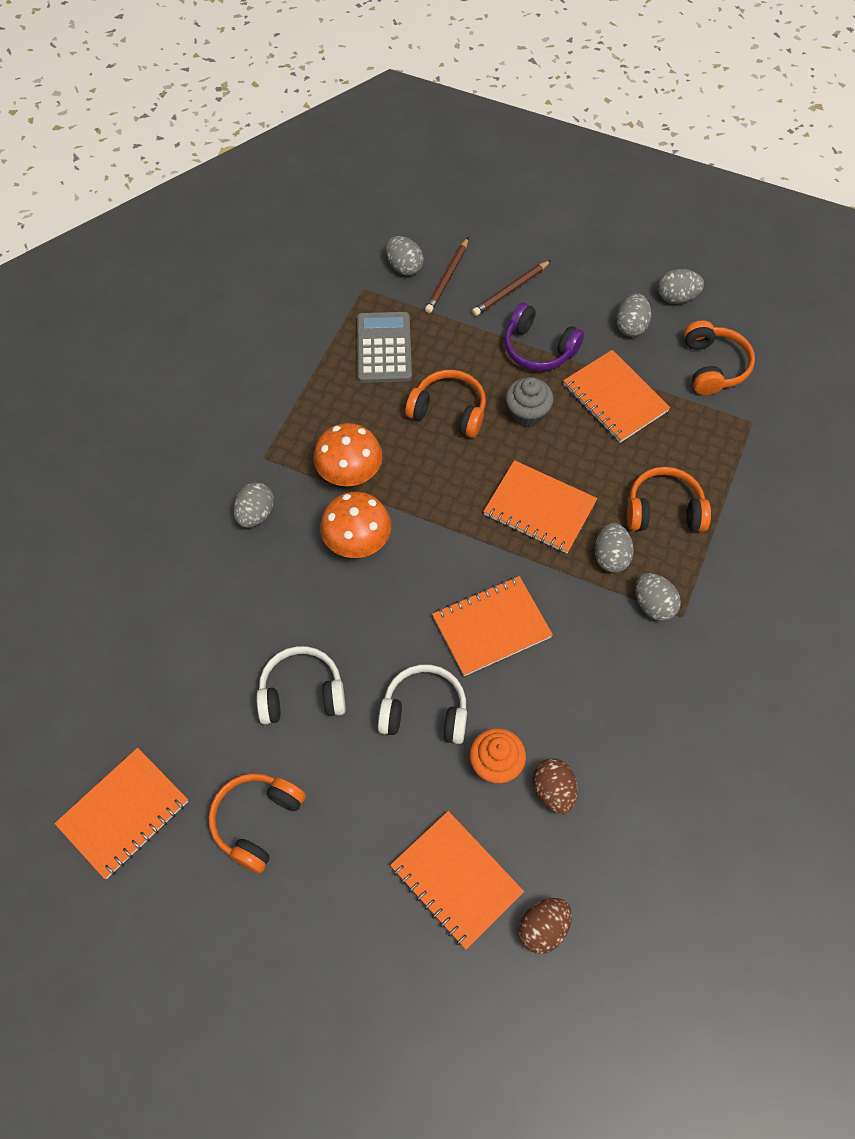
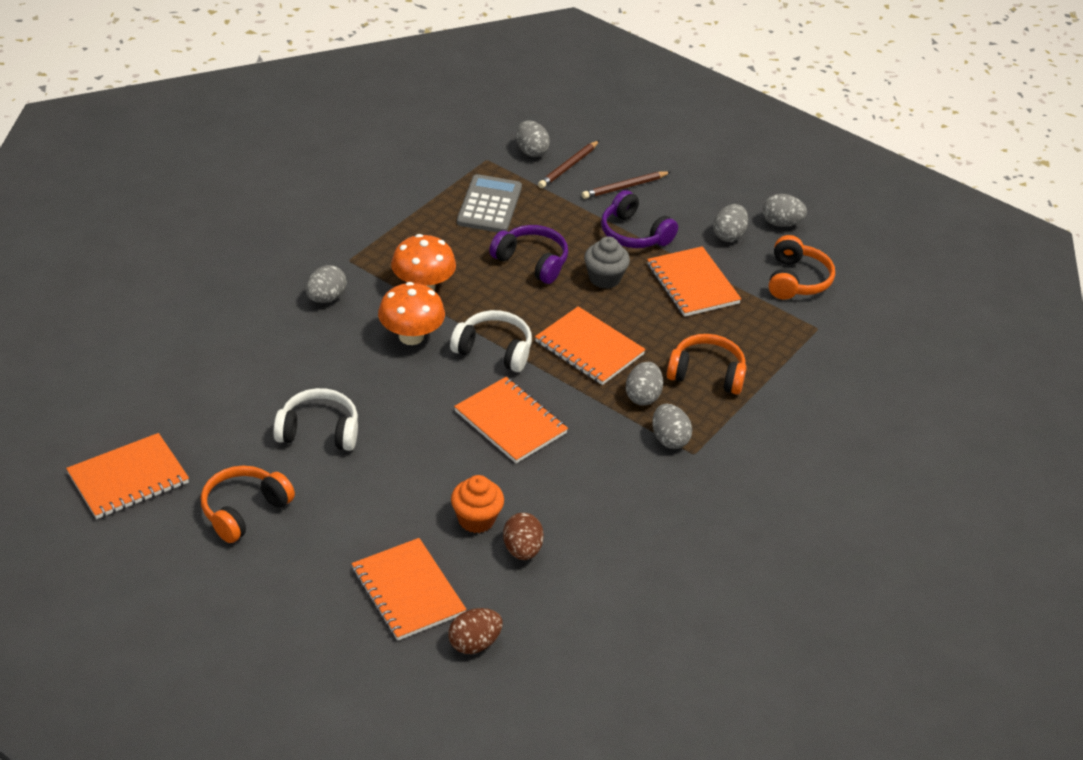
camera: 10 degrees right, 20 degrees down
(424, 712) = (425, 468): white headphones -> white headphones (494, 350)
(448, 411) = (532, 262): orange headphones -> purple headphones
(491, 627) = (510, 422): orange notebook -> orange notebook turned 60 degrees clockwise

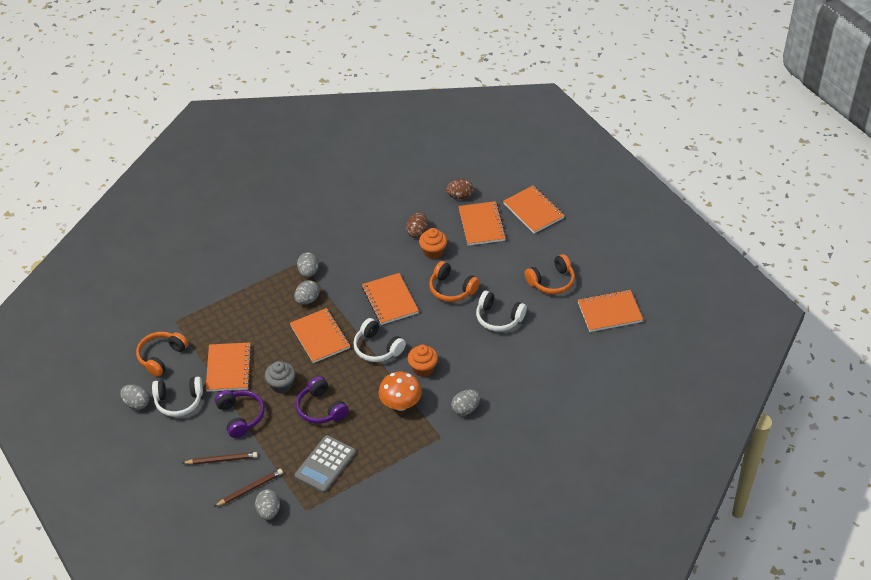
camera: 155 degrees left, 5 degrees up
(315, 645) = (533, 211): none -> orange notebook
(411, 336) = (423, 368): orange mushroom -> orange cupcake
(706, 374) = (262, 305): orange headphones -> orange headphones (452, 289)
(729, 235) = (179, 401): grey egg -> white headphones

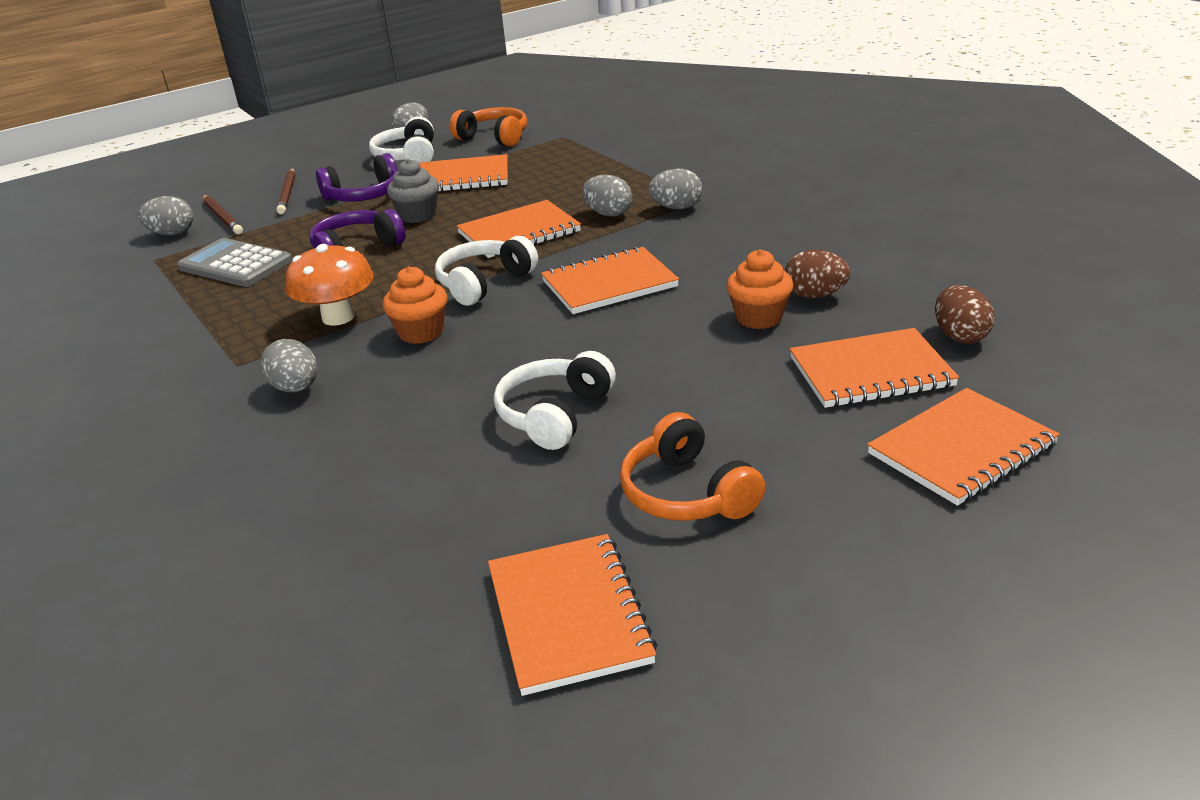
camera: 90 degrees right, 15 degrees down
(452, 289) = (646, 348): orange headphones -> none

